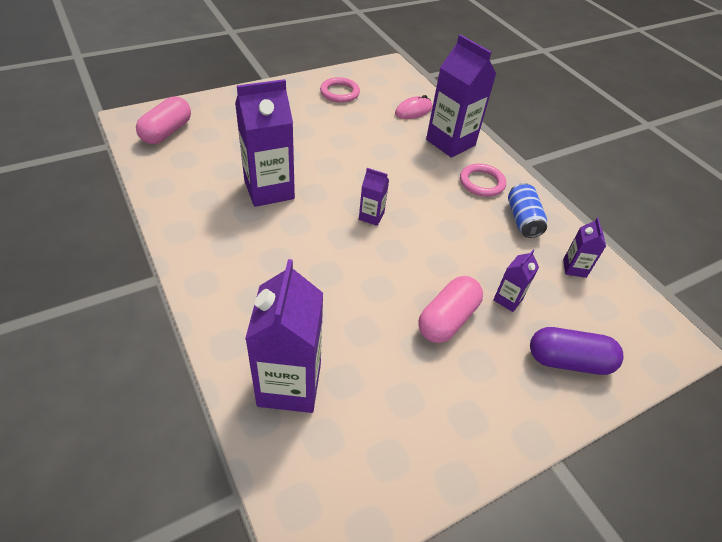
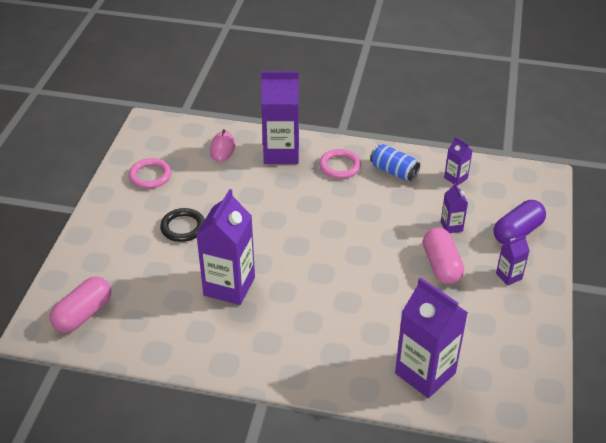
camera: 45 degrees left, 5 degrees down
(167, 132) = (83, 314): pink capsule -> pink capsule turned 60 degrees clockwise
(306, 134) = (183, 227): none -> black ring
(371, 216) = (315, 245): purple carton -> purple carton (509, 276)

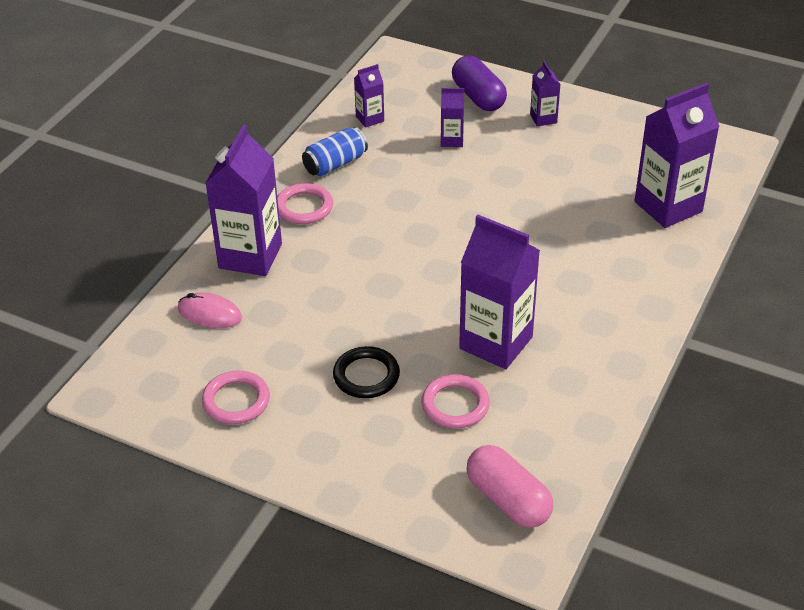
camera: 75 degrees left, 0 degrees up
(164, 274) = (455, 405): none -> pink ring
(441, 265) = (512, 161): pink capsule -> none

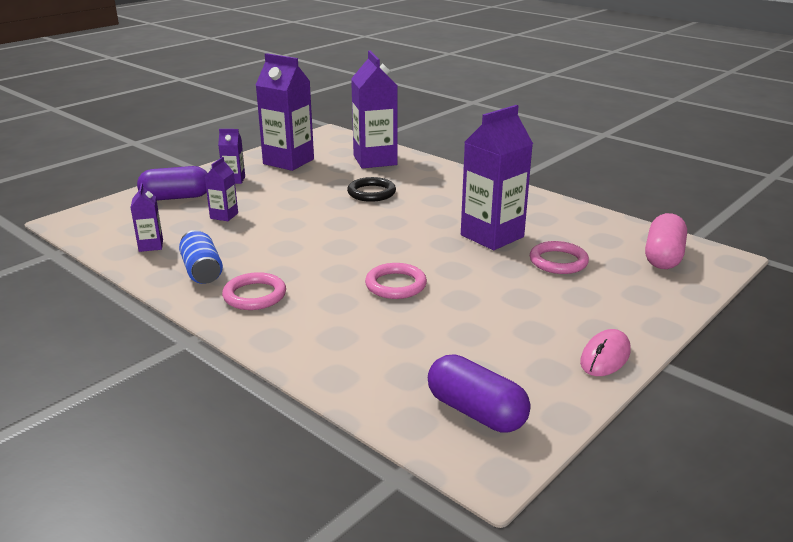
camera: 75 degrees left, 15 degrees down
(166, 376) = (476, 412): none -> purple capsule
(209, 314) = (387, 371): pink mouse -> pink mouse (605, 357)
(236, 401) = (527, 368): pink ring -> pink ring (395, 285)
(250, 256) = (308, 335): purple carton -> purple carton (288, 161)
(366, 376) = (513, 294): black ring -> black ring (371, 193)
(508, 499) = (663, 256): pink capsule -> pink capsule turned 45 degrees counterclockwise

